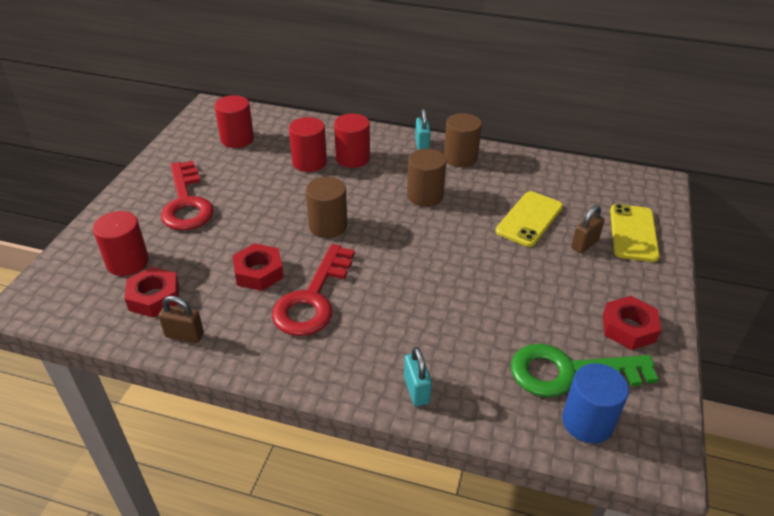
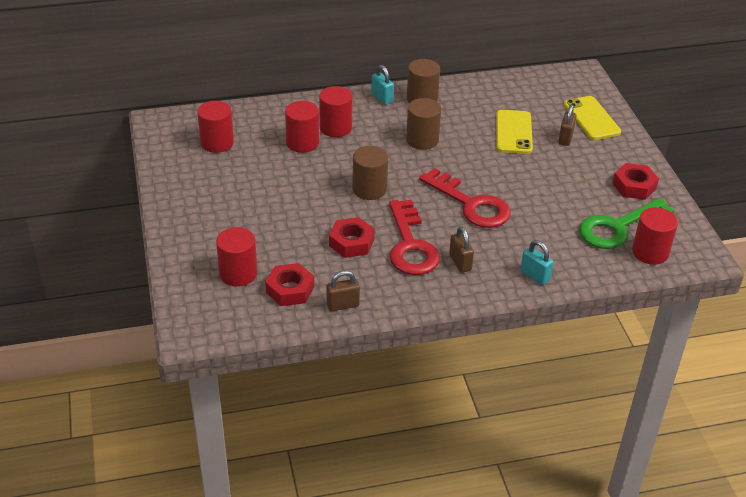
camera: 30 degrees left, 0 degrees up
(186, 202) = (233, 211): red key -> red key (470, 204)
(346, 339) = (460, 263): none -> brown padlock
(587, 422) = (650, 252): blue cylinder -> red cylinder

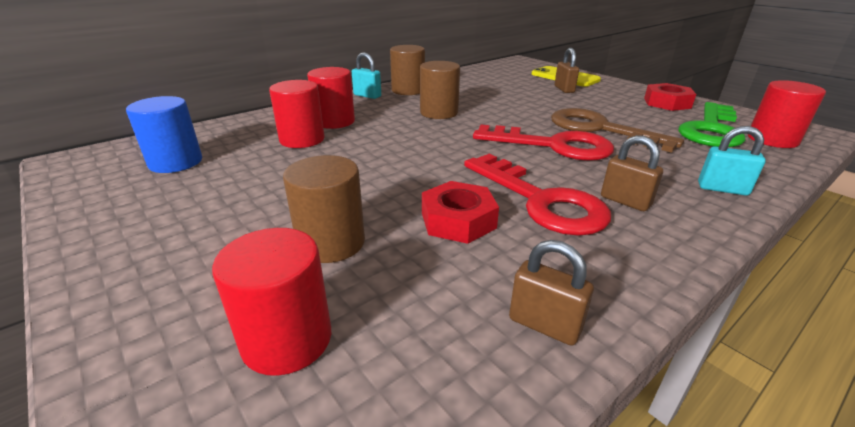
camera: 25 degrees left, 10 degrees down
(217, 143) = (176, 162): red cylinder -> blue cylinder
(290, 289) = (419, 333): red nut -> none
(343, 305) = (544, 325): brown padlock -> brown padlock turned 75 degrees clockwise
(369, 189) = (423, 160): brown cylinder -> brown cylinder (331, 243)
(513, 132) = (516, 94): yellow phone -> none
(528, 199) = (600, 129): none -> brown key

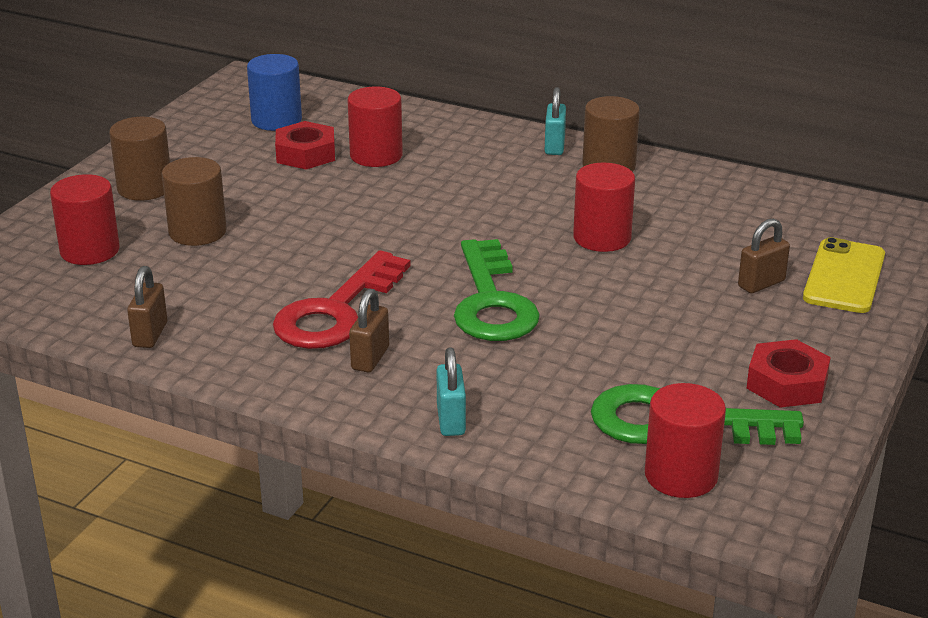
camera: 65 degrees right, 0 degrees up
(334, 121) = (442, 155): red cylinder -> red cylinder (602, 238)
(439, 113) = (538, 208): brown cylinder -> brown cylinder (145, 188)
(458, 220) = (268, 276): red nut -> red nut (305, 154)
(552, 146) = (491, 301): red key -> green key
(600, 129) = (587, 330): brown key -> none

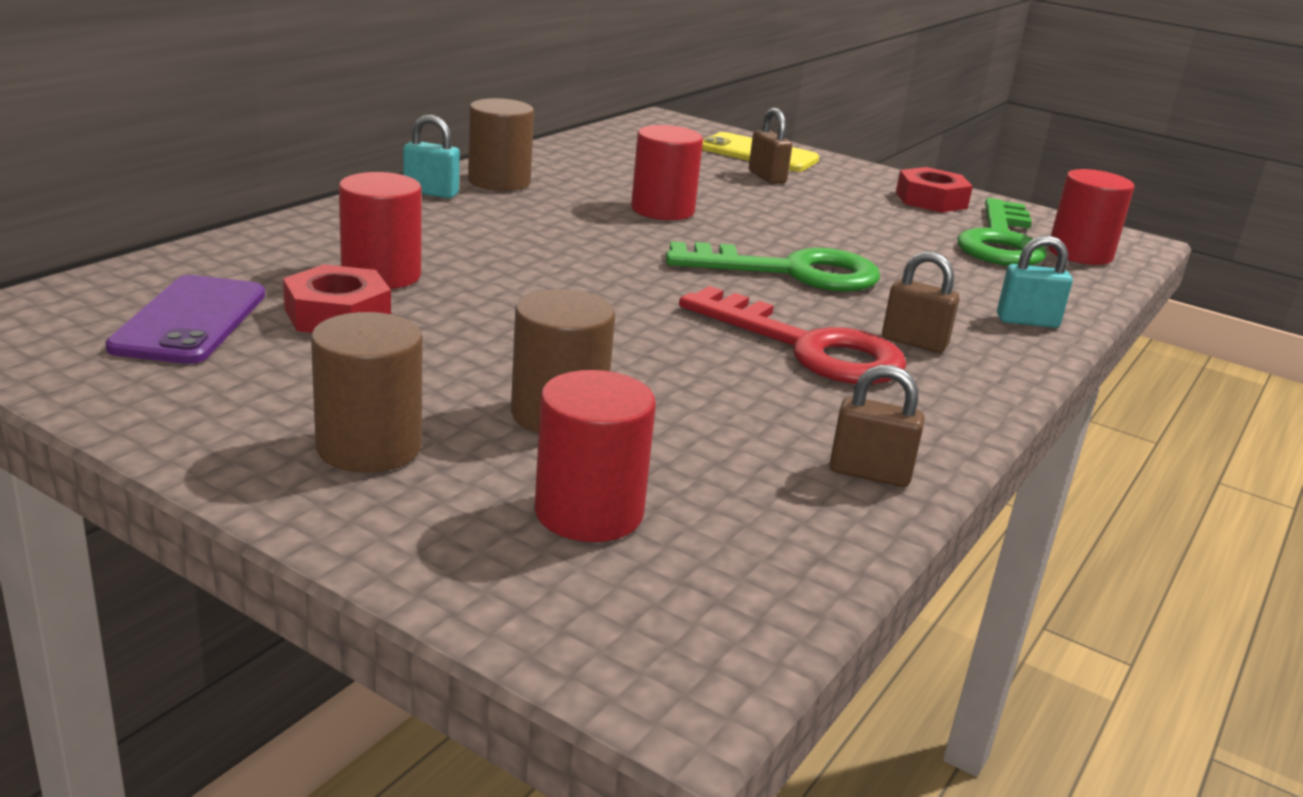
camera: 85 degrees left, 5 degrees down
(276, 120) = (190, 321): blue cylinder -> purple phone

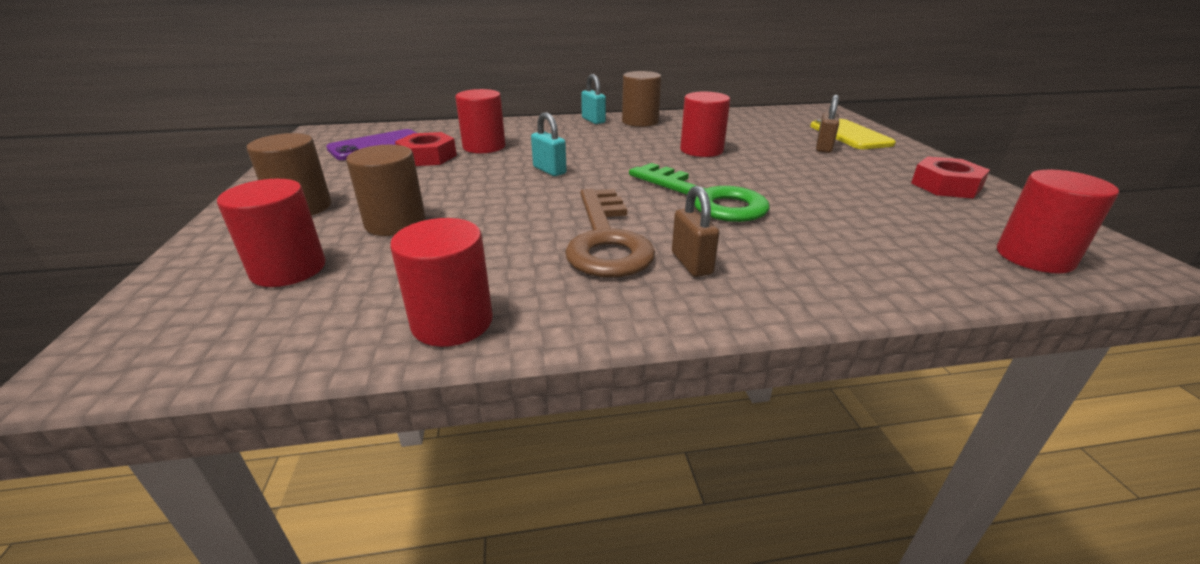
camera: 50 degrees right, 5 degrees up
(806, 347) = (606, 240): red key -> brown key
(869, 473) = (452, 322): brown padlock -> red cylinder
(1000, 241) = (953, 226): green key -> none
(1027, 321) = (836, 285): turquoise padlock -> turquoise padlock (549, 170)

